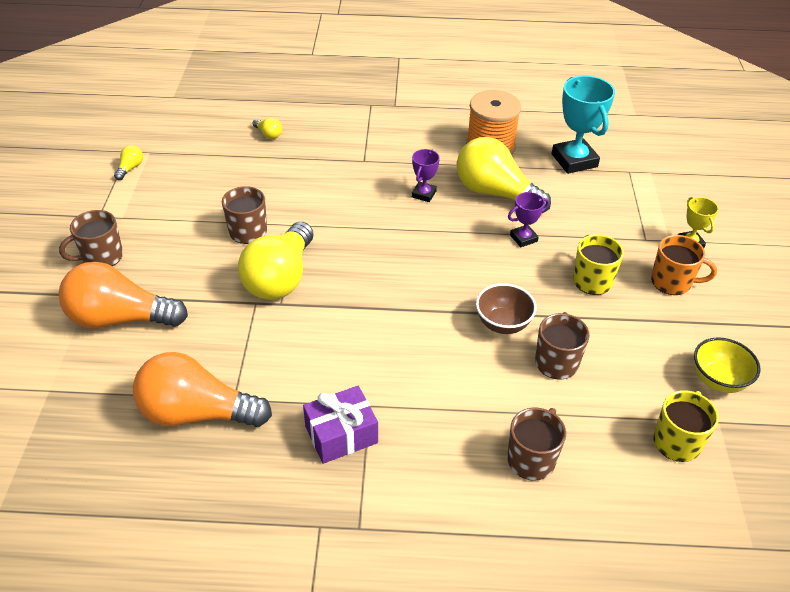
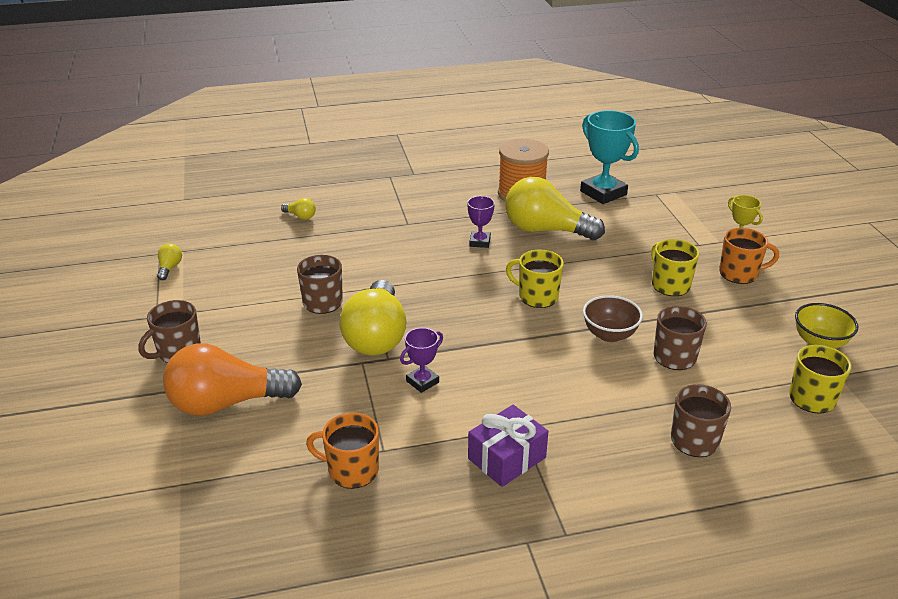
camera: 15 degrees left, 10 degrees down
(197, 413) = (351, 470): orange light bulb -> orange mug
(451, 266) = (537, 296): none -> yellow mug
(523, 238) = (591, 262): purple trophy -> purple trophy (422, 382)

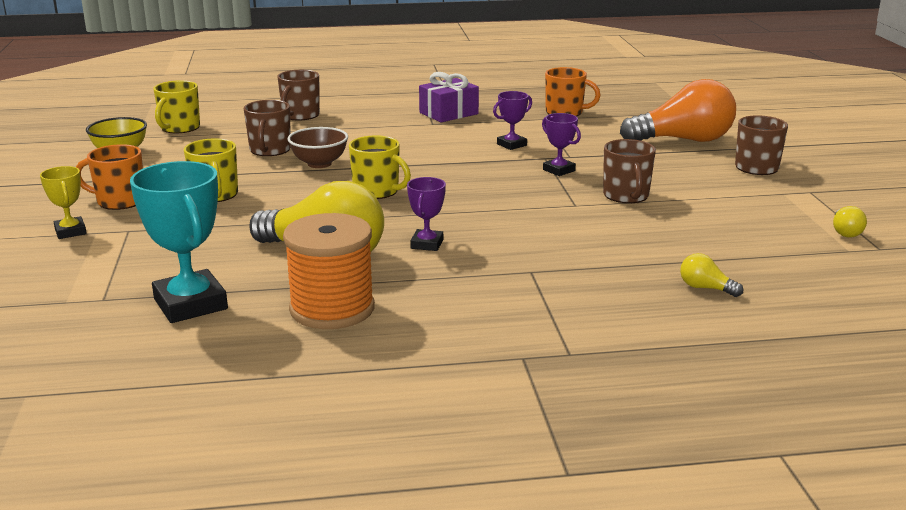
camera: 175 degrees left, 10 degrees down
(376, 336) = (559, 170): yellow light bulb -> purple trophy

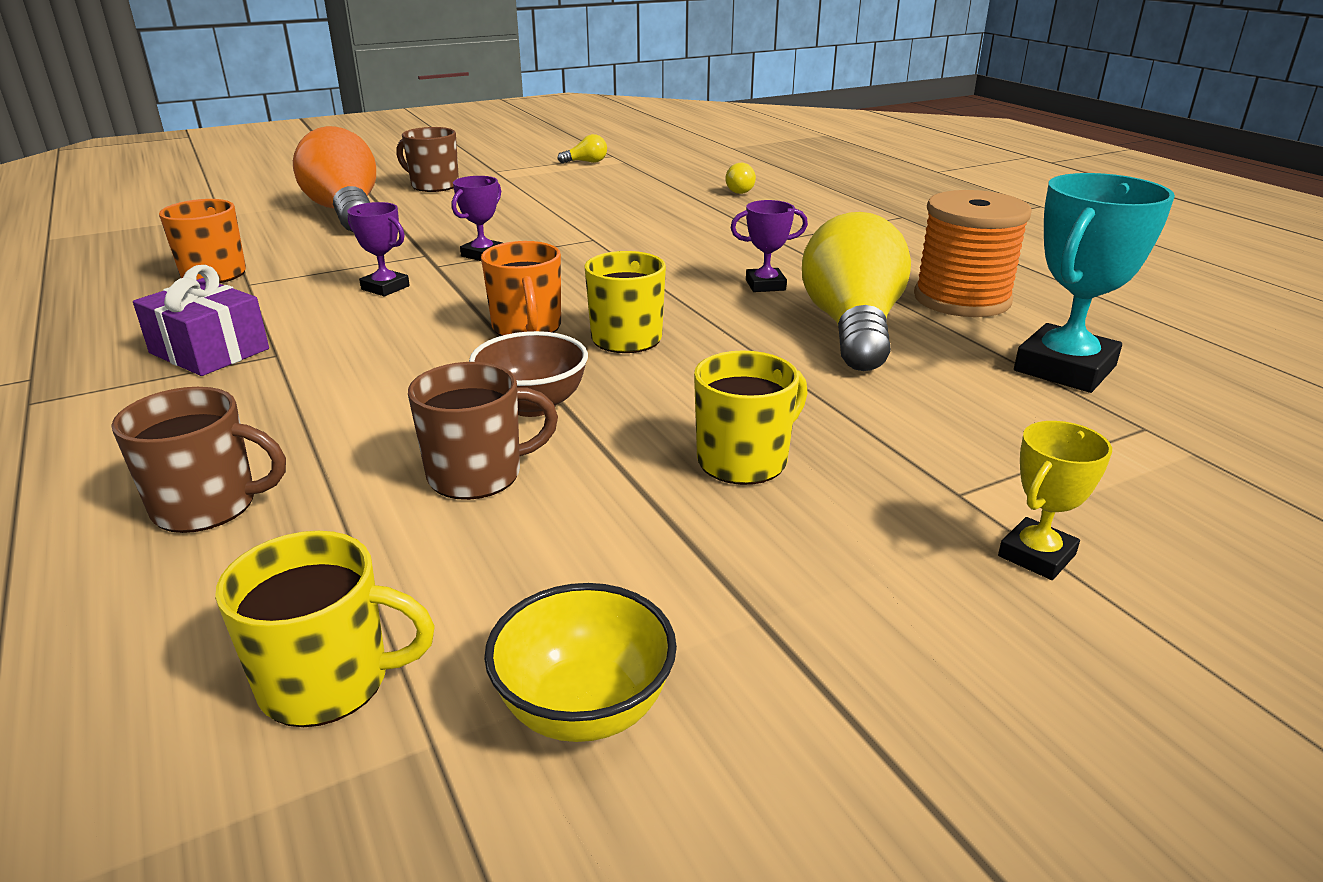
camera: 110 degrees left, 5 degrees up
(119, 201) = (864, 559): orange mug -> orange mug (527, 328)
(626, 196) = (550, 223): brown mug -> none

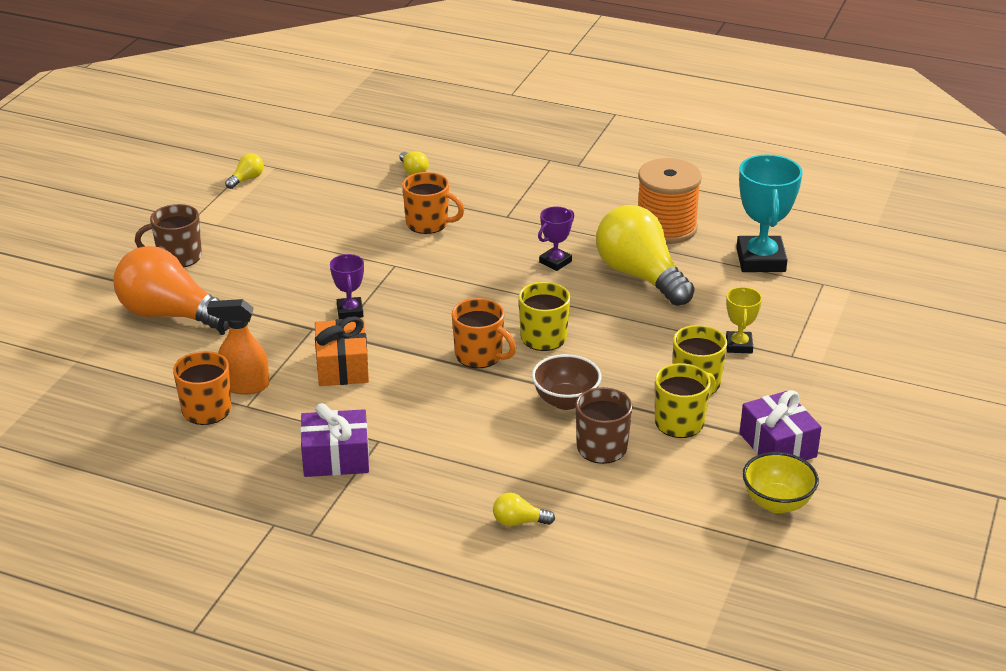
camera: 40 degrees left, 5 degrees up
(208, 506) = (519, 522): brown mug -> yellow light bulb
(281, 270) = (244, 386): none -> orange spray bottle
(329, 682) = (688, 544): yellow mug -> yellow mug (680, 422)
(385, 288) = (342, 366): purple trophy -> orange gift
(685, 223) = (428, 224): none -> orange mug
(739, 610) = (777, 445): none -> purple gift
(1036, 555) = (843, 370): yellow trophy -> yellow trophy (739, 345)

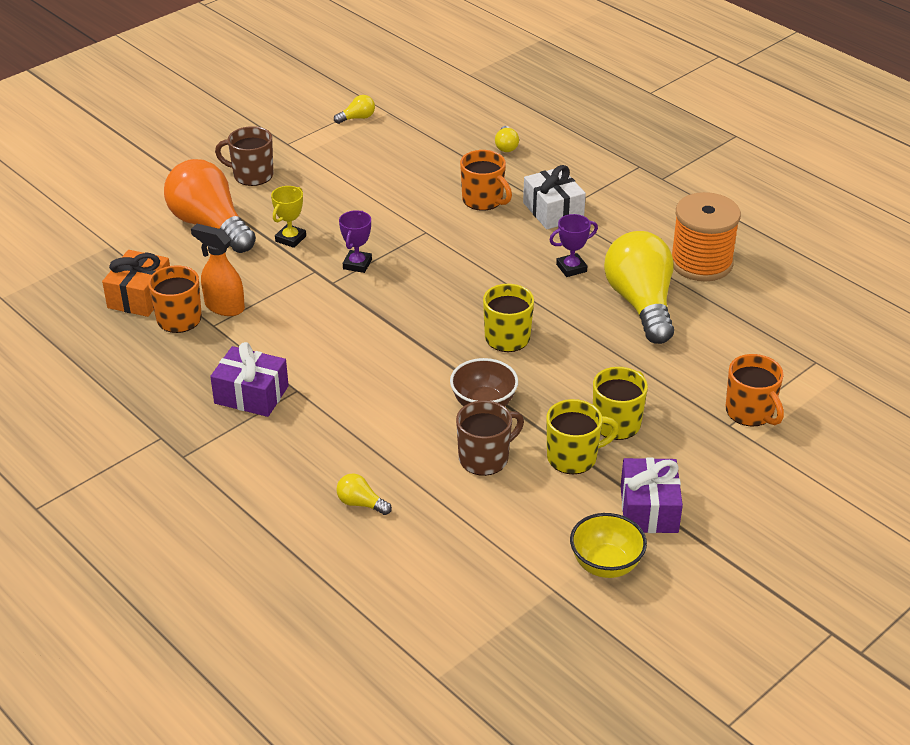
camera: 25 degrees right, 5 degrees up
(342, 366) = (315, 313): orange gift -> orange gift (140, 296)
(480, 356) = (439, 338): orange mug -> orange mug (750, 412)
(501, 217) = (553, 211): none -> white gift
(739, 345) = (685, 400): yellow trophy -> yellow trophy (290, 239)
(760, 260) = (770, 320): turquoise trophy -> none

